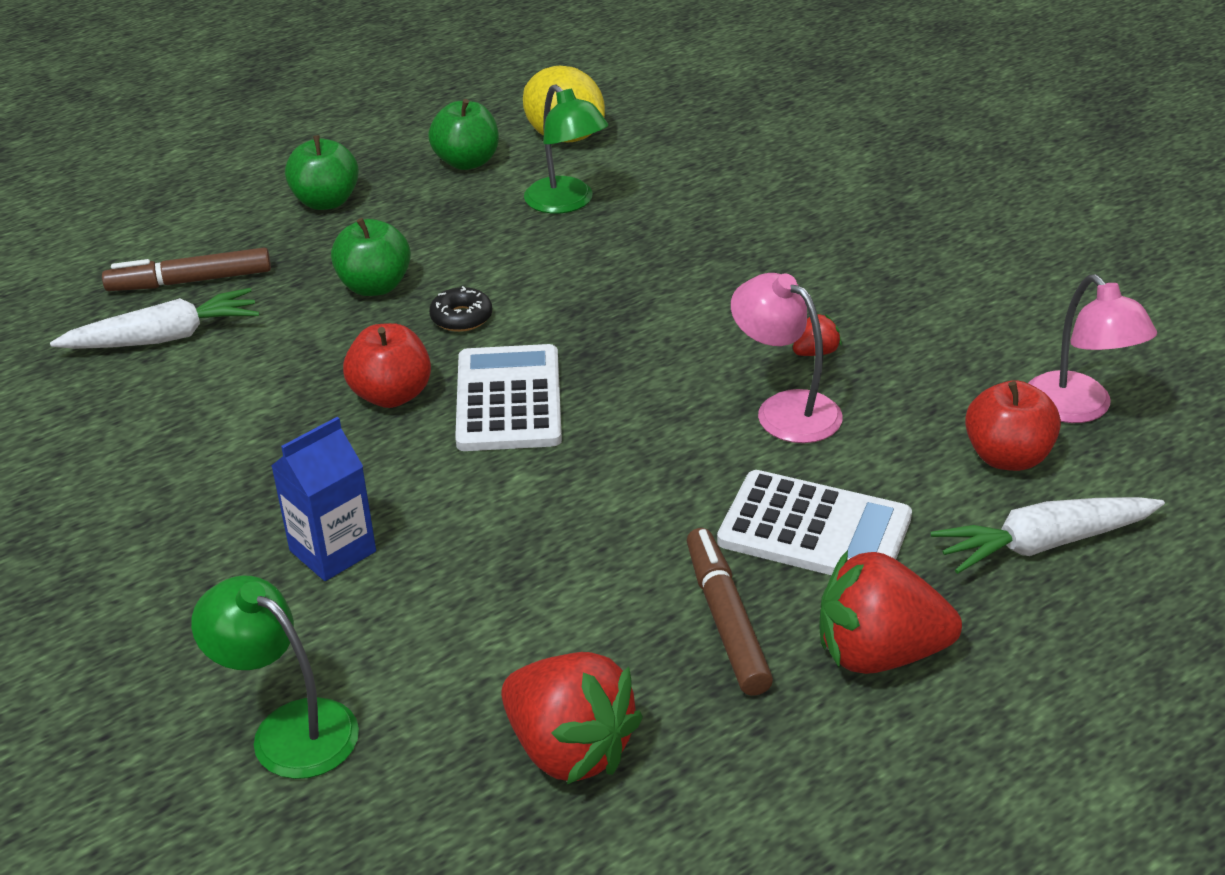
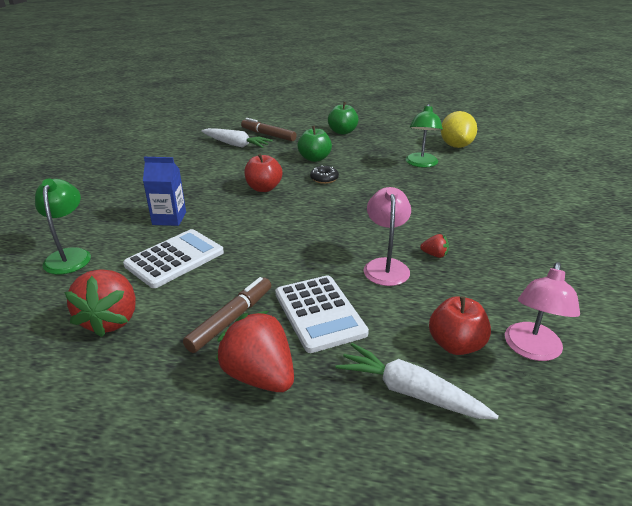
camera: 45 degrees right, 5 degrees down
(467, 162) = (407, 139): green apple -> none
(509, 400) = (294, 208): white calculator -> white calculator (175, 259)

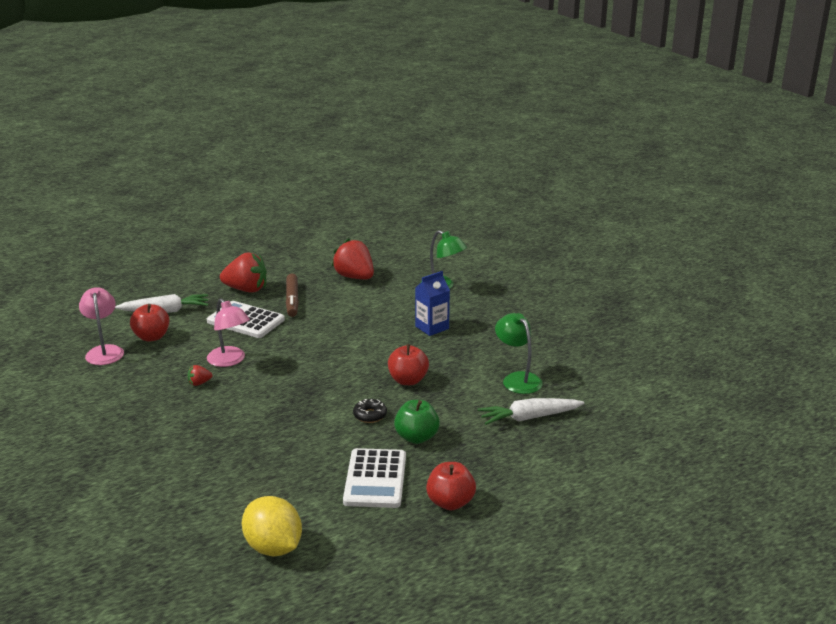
camera: 140 degrees right, 5 degrees down
(175, 259) = (376, 310): white calculator -> white calculator (375, 479)
(268, 135) = (525, 450): brown marker -> none
(342, 132) = (450, 502): green apple -> red apple
(421, 164) = (291, 486): green lamp -> green lamp (517, 379)

